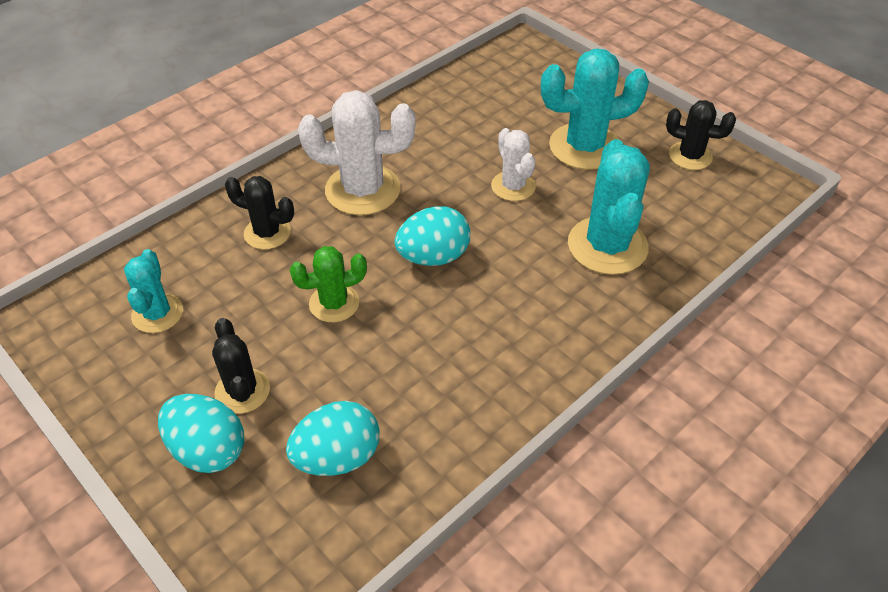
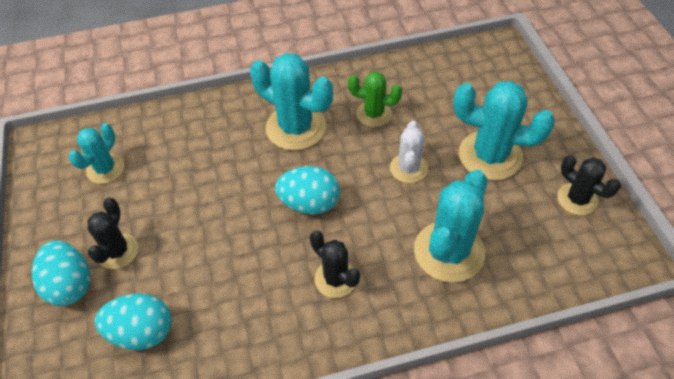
camera: 30 degrees right, 5 degrees up
(267, 233) = (210, 136): black cactus -> black cactus (335, 279)
(334, 303) = (217, 211): green cactus -> green cactus (374, 114)
(363, 190) = (296, 127): white cactus -> turquoise cactus

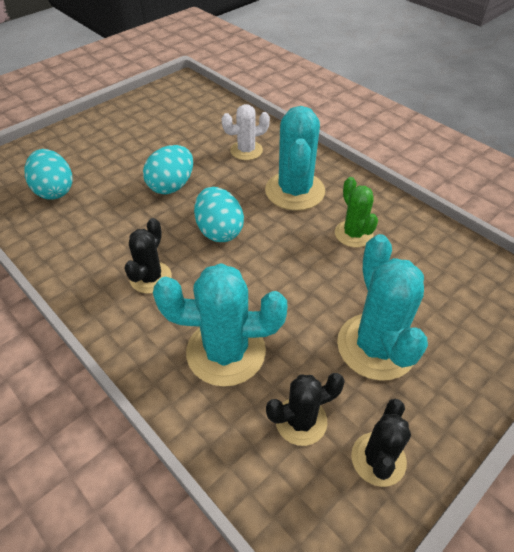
camera: 60 degrees right, 5 degrees down
(70, 285) = (78, 143): turquoise egg -> turquoise egg (171, 186)
(105, 169) = (181, 116): turquoise cactus -> none
(117, 251) = (115, 151): black cactus -> black cactus (301, 421)
(408, 168) = (307, 283): white cactus -> white cactus (246, 150)

